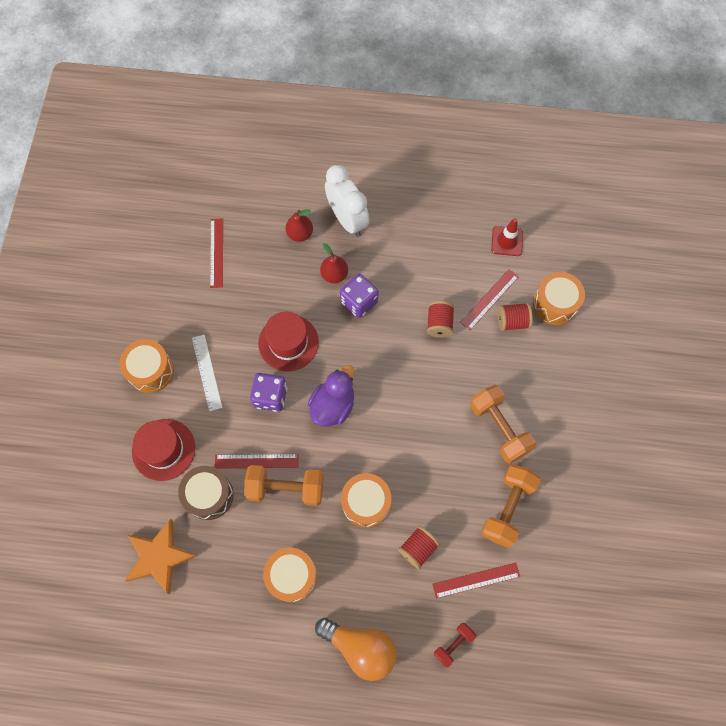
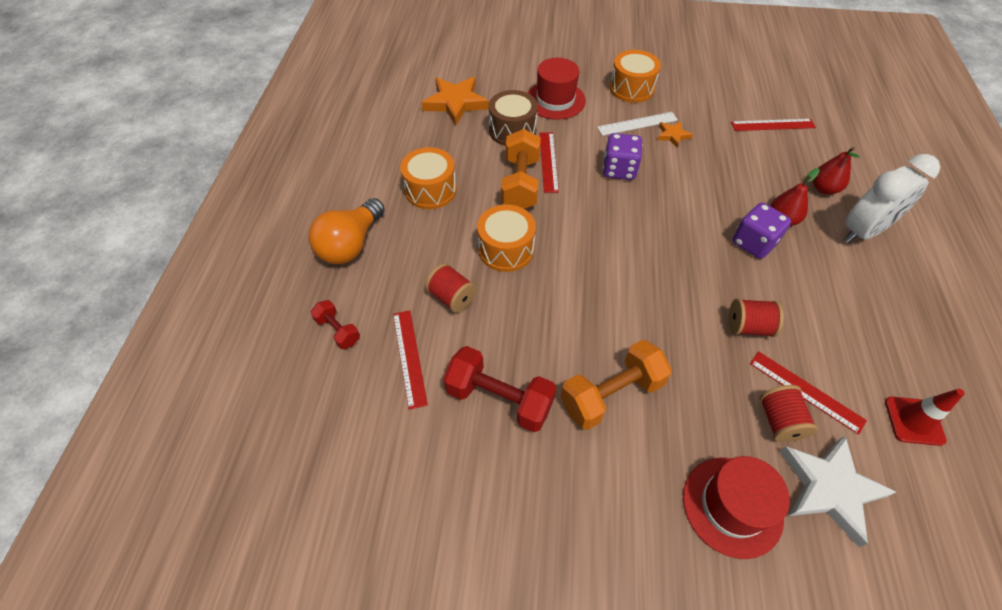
camera: 90 degrees right, 15 degrees down
(226, 342) = (672, 135): none -> orange star
(288, 342) = (684, 182): red hat -> red hat (732, 506)
(333, 405) = (617, 220): purple duck -> none
(507, 508) = (499, 399): orange dumbbell -> red dumbbell
(555, 304) = (829, 488): orange drum -> white star

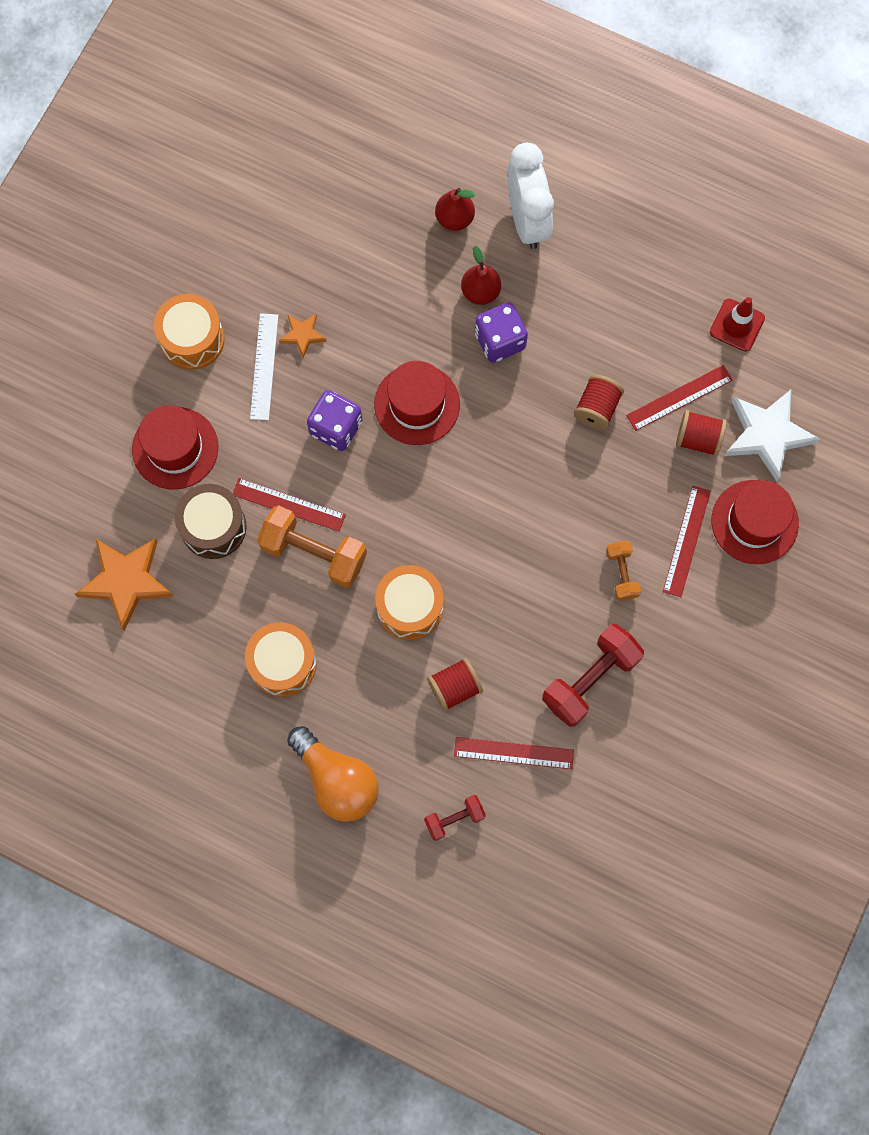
camera: 70 degrees left, 20 degrees up
(611, 394) = (622, 574): orange dumbbell -> orange dumbbell, size x0.55
(667, 208) = (417, 404): none -> red hat
(772, 125) = (332, 207): red ruler -> red ruler (686, 541)

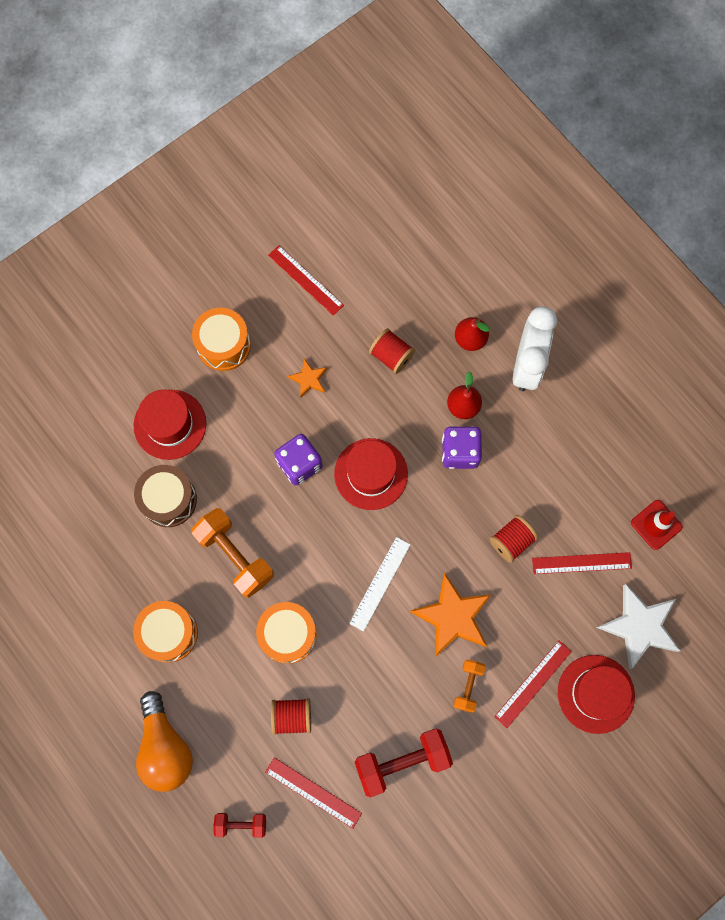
camera: 25 degrees right, 0 degrees up
(126, 581) = (83, 512): orange star -> orange star (452, 616)
(264, 366) = (267, 391): white ruler -> white ruler (380, 583)
(289, 504) = (234, 508): red ruler -> red ruler (305, 280)
(698, 439) = (581, 604): red spool -> red spool (391, 356)

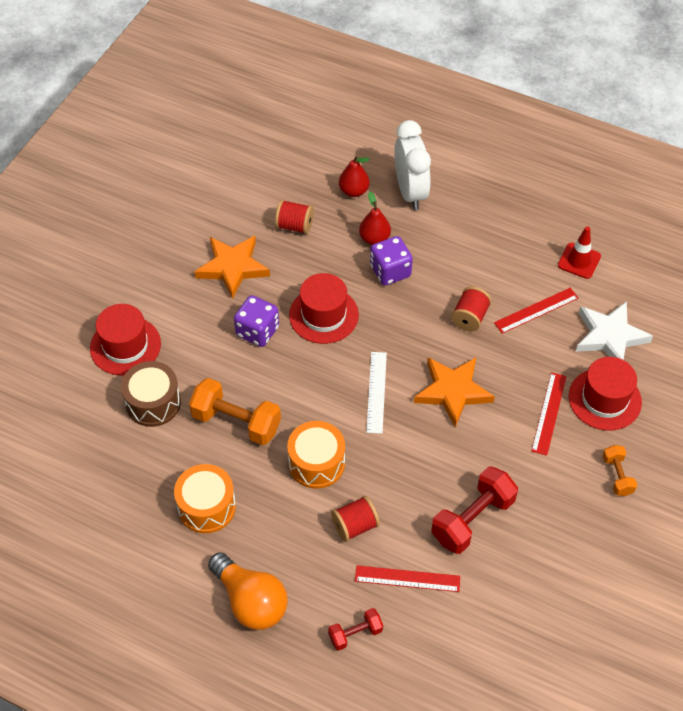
camera: 25 degrees left, 20 degrees down
(224, 345) = (144, 270): orange drum -> none
(305, 280) = (192, 199): red ruler -> none
(309, 379) = (232, 267): orange star -> orange star, size x1.97
(468, 686) = (496, 438): orange dumbbell -> orange dumbbell (617, 476)

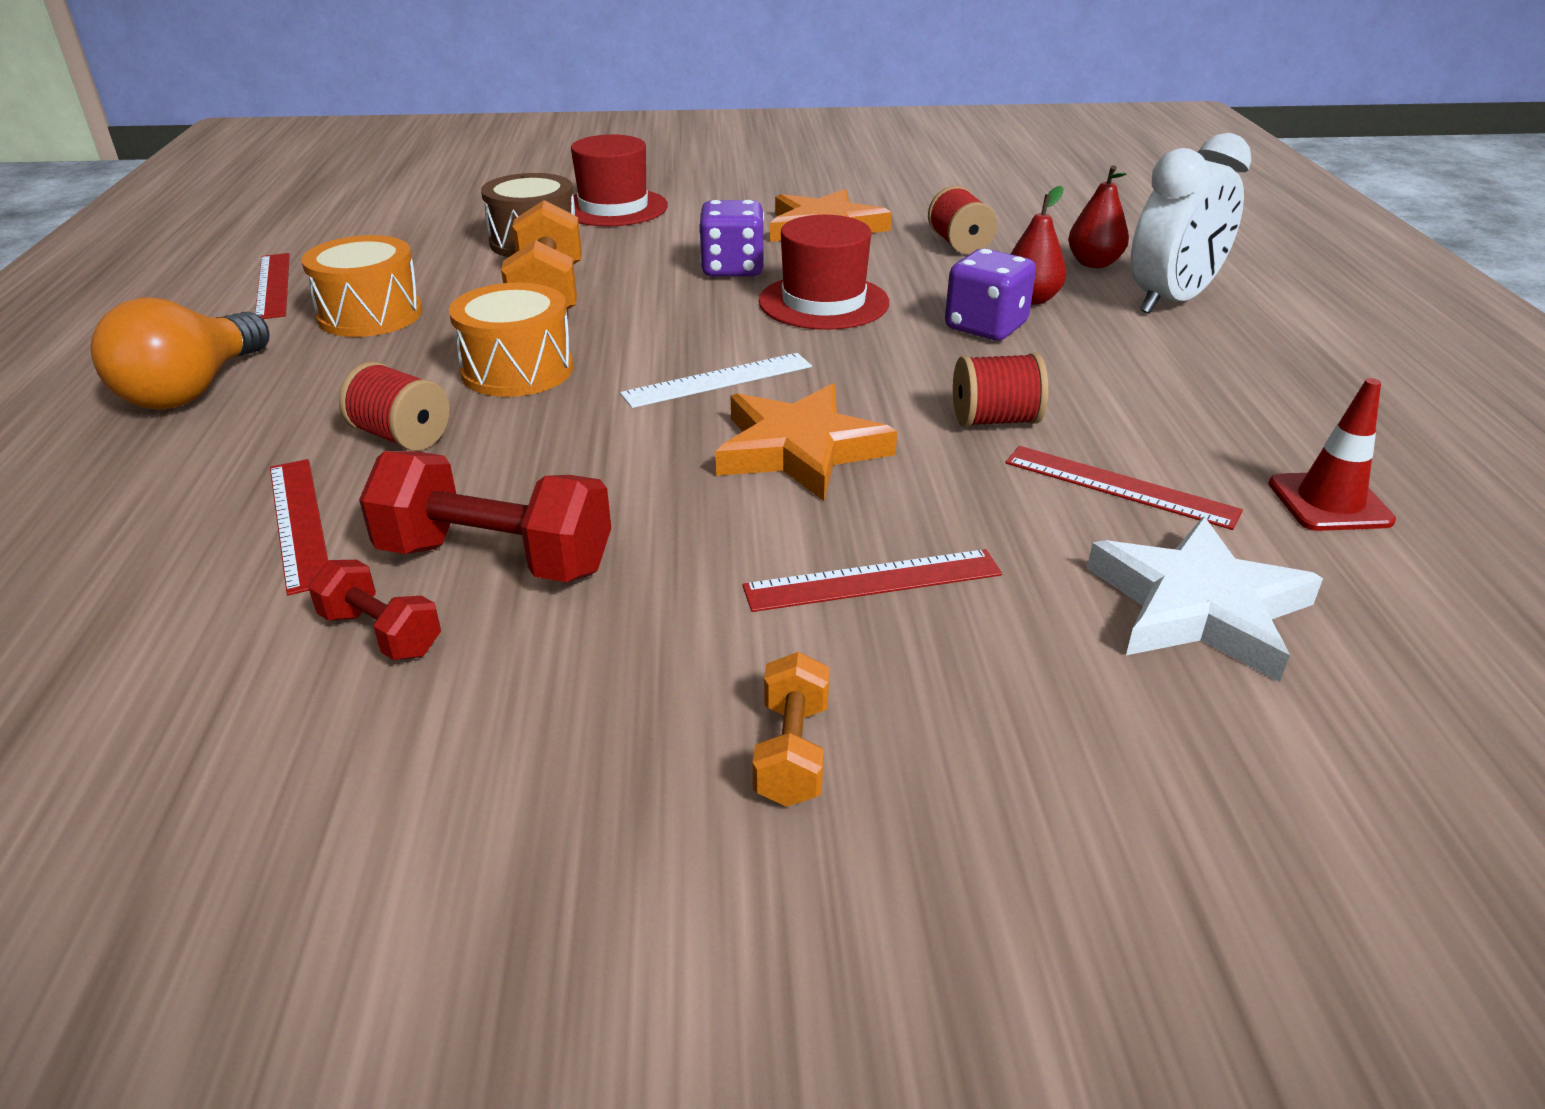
camera: 60 degrees right, 20 degrees down
(129, 544) = (273, 285): none -> red ruler
(355, 634) = (141, 502): red dumbbell -> red dumbbell (381, 633)
(604, 399) = (1007, 655): red hat -> none
(617, 476) = (792, 752): orange dumbbell -> orange dumbbell turned 45 degrees counterclockwise

